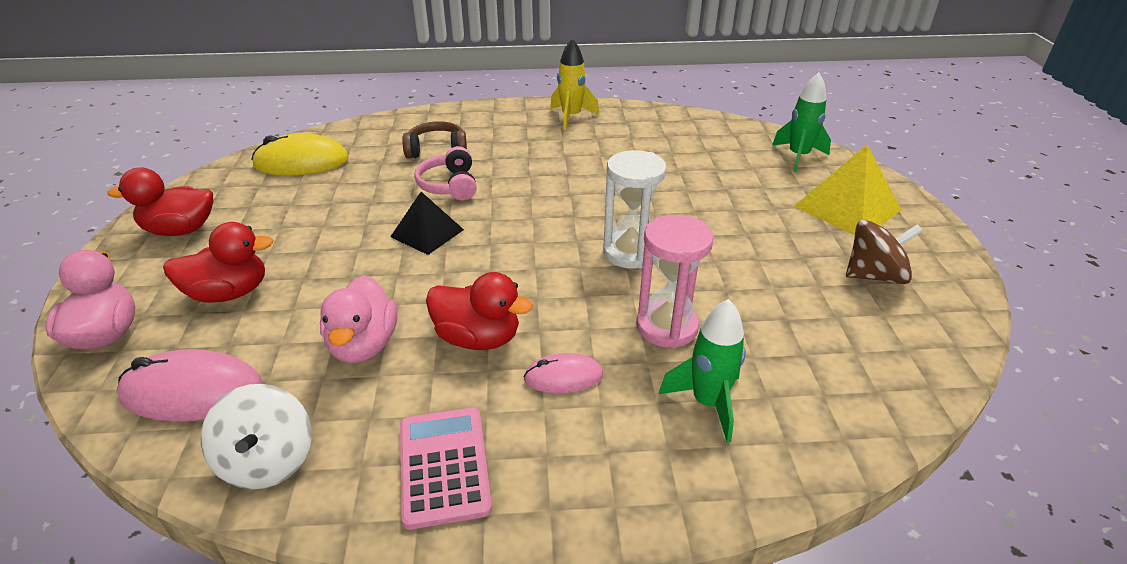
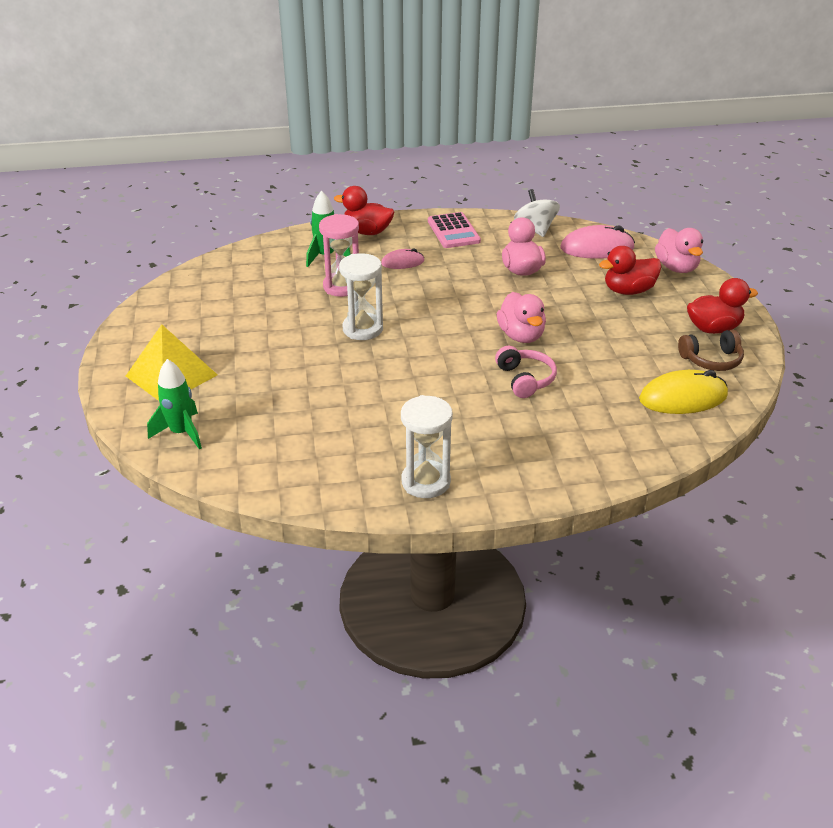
camera: 175 degrees right, 0 degrees up
(427, 233) = (521, 336): black pyramid -> pink duck
(437, 150) = (559, 421): brown headphones -> brown headphones (711, 360)
(478, 338) = (456, 276): red duck -> red duck (367, 232)
(571, 117) = (426, 482): yellow rocket -> white hourglass
(874, 275) = (189, 322): brown spinning top -> none

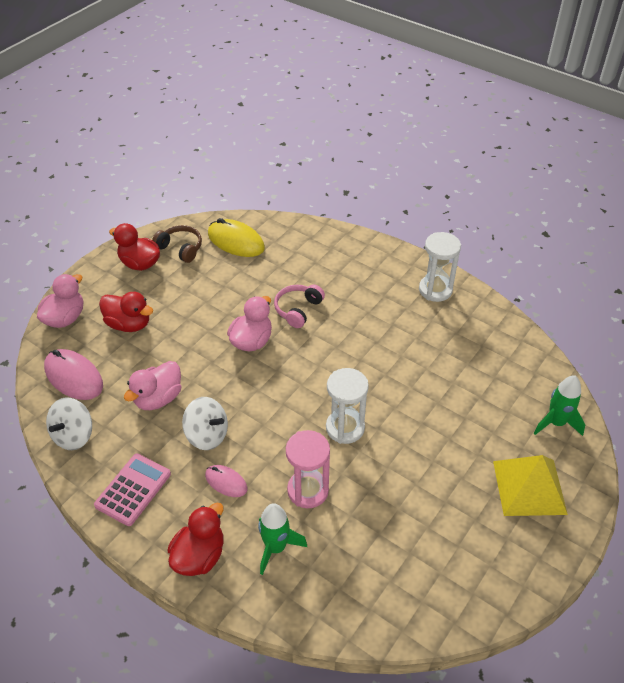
camera: 135 degrees left, 10 degrees up
(367, 232) = (199, 555): red duck -> red duck turned 120 degrees counterclockwise
(454, 273) = (207, 435): none -> white spinning top

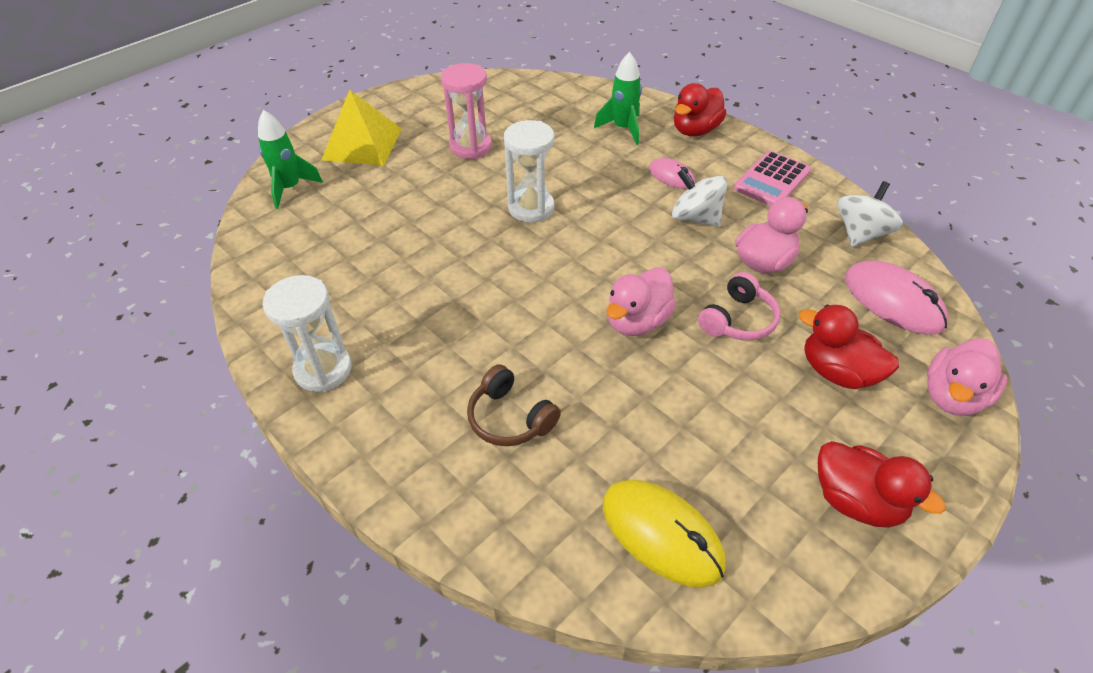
camera: 170 degrees left, 0 degrees up
(180, 248) = (779, 531): brown headphones -> brown headphones (510, 418)
(298, 309) = (559, 363): pink headphones -> pink headphones (738, 320)
(308, 490) = (585, 162): pink hourglass -> pink hourglass (471, 147)

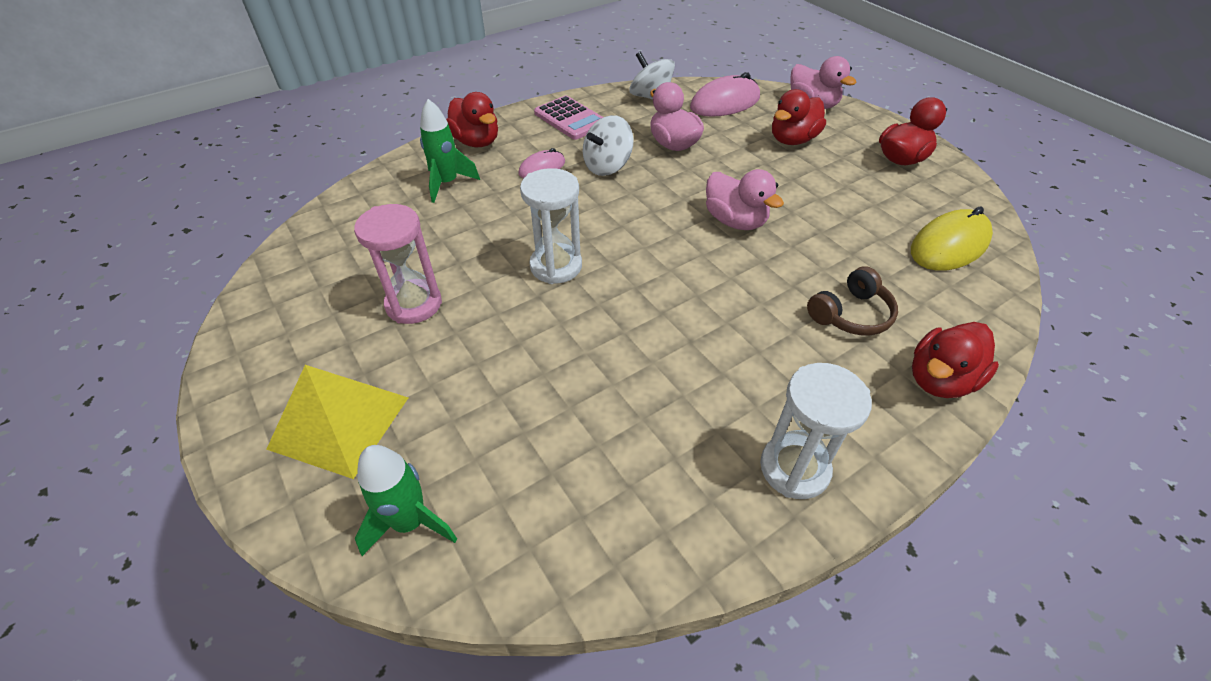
camera: 80 degrees left, 0 degrees up
(426, 489) = (940, 380): none -> red duck
(738, 320) = (738, 170): pink headphones -> none

